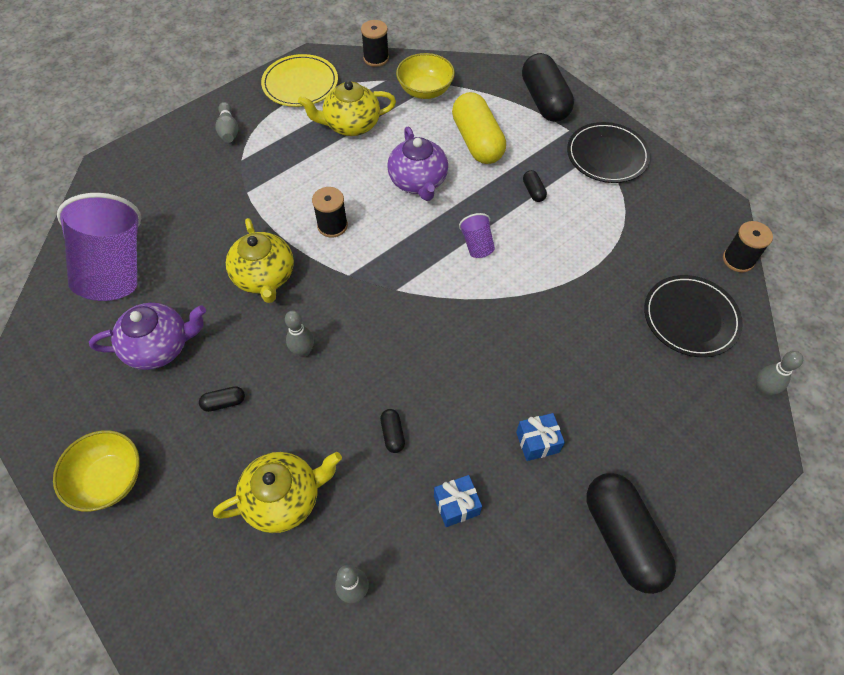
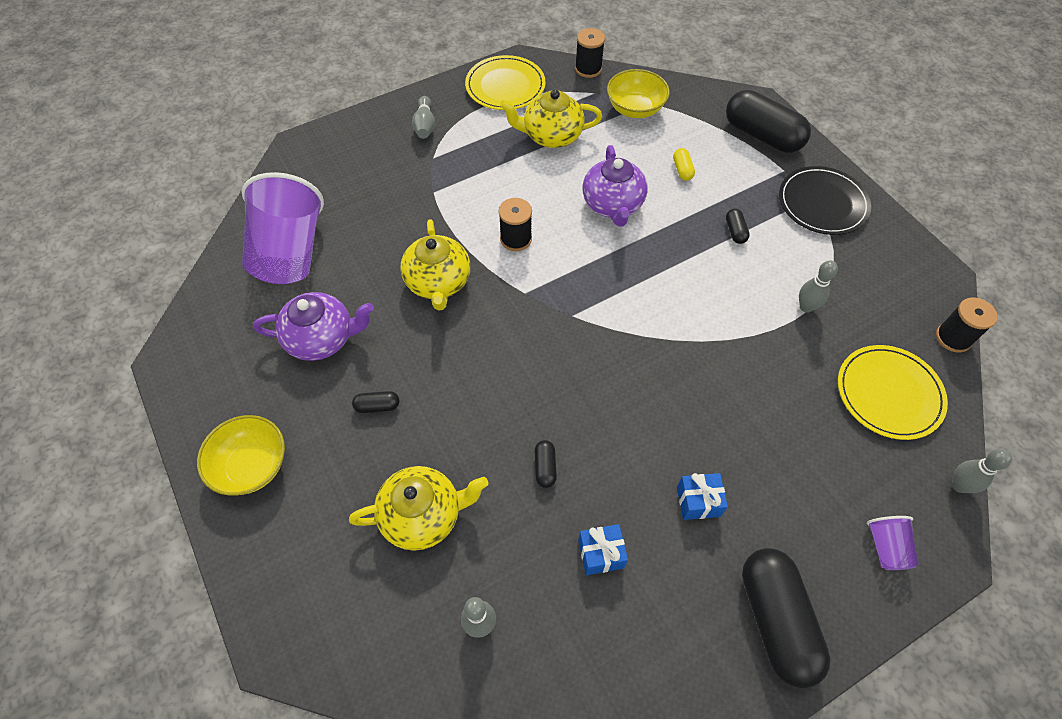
camera: 10 degrees right, 0 degrees up
(303, 351) = (466, 365): grey bowling pin -> grey bowling pin (806, 307)
(477, 141) = (682, 170): yellow capsule -> yellow capsule, size x0.42
(477, 245) = (665, 280): purple cup -> purple cup (886, 547)
(544, 101) = (762, 136): black capsule -> black capsule turned 45 degrees counterclockwise
(690, 318) = (889, 394): black plate -> yellow plate

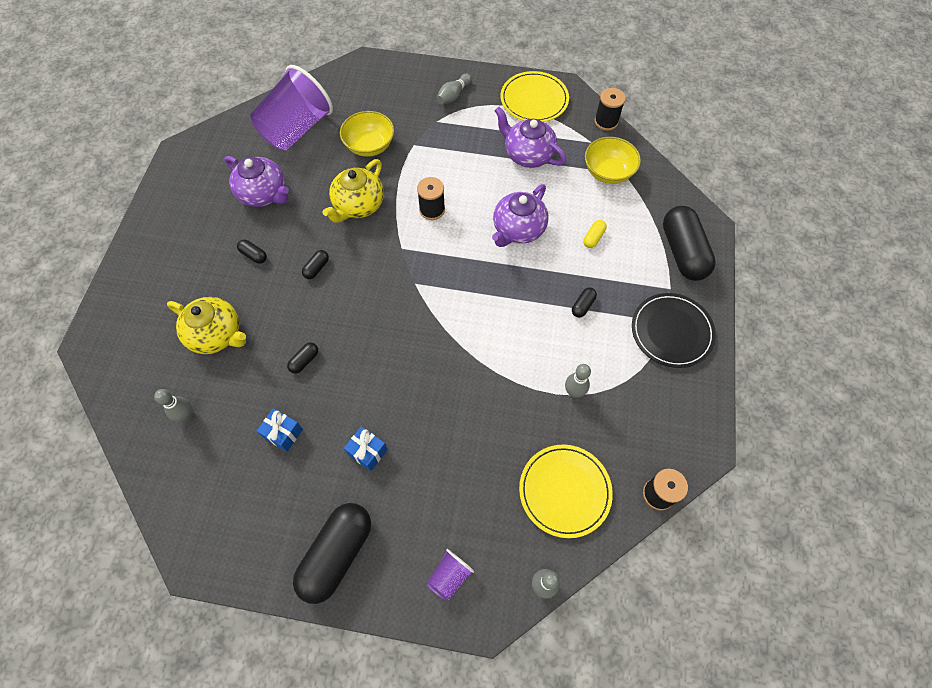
camera: 40 degrees right, 5 degrees up
(252, 466) = (164, 240): yellow bowl -> yellow bowl (369, 145)
(460, 370) = (316, 268): none -> black capsule
(551, 136) = (528, 154): yellow teapot -> purple teapot

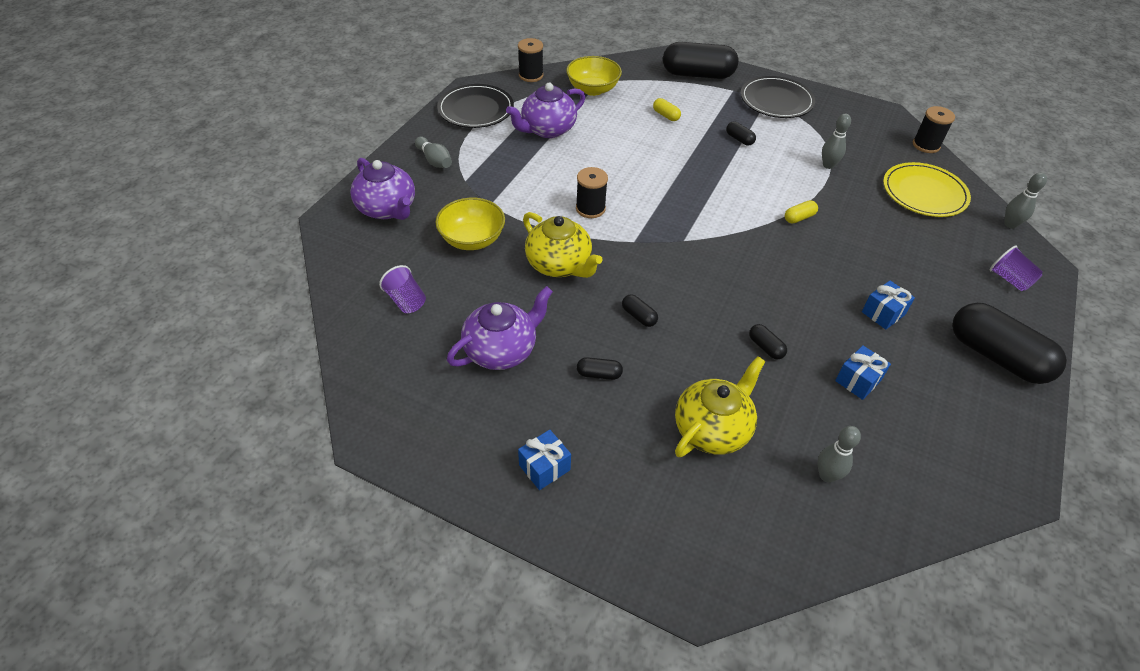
camera: 75 degrees left, 15 degrees down
(170, 243) = (544, 467): none -> blue gift
(254, 255) = (599, 374): black capsule -> black capsule turned 45 degrees clockwise
(296, 129) = (406, 301): purple cup -> purple cup, size x0.44
(478, 371) = (799, 218): none -> yellow capsule
(518, 229) = (639, 156): purple teapot -> purple teapot (387, 209)
(534, 99) = (476, 109): yellow plate -> black plate

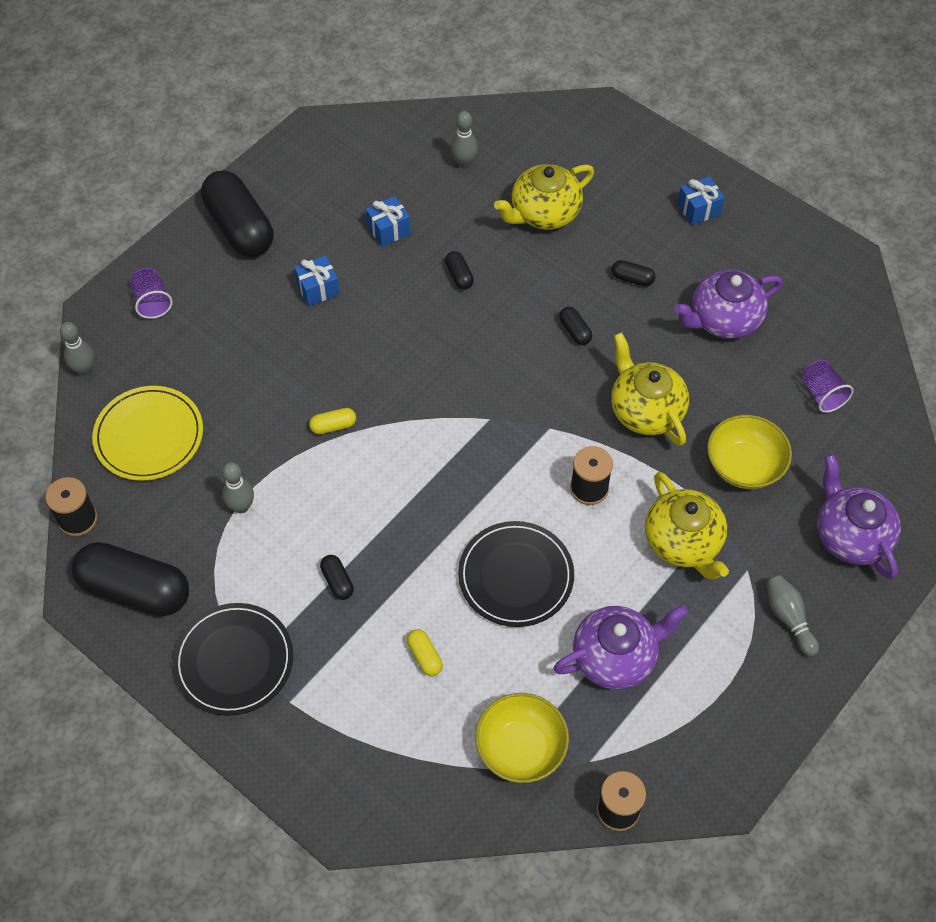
camera: 165 degrees left, 10 degrees up
(476, 109) = (721, 729): black plate -> black plate (515, 576)
(513, 188) = (683, 542): none -> yellow teapot
(698, 74) = (329, 757): black capsule -> black capsule (135, 589)

